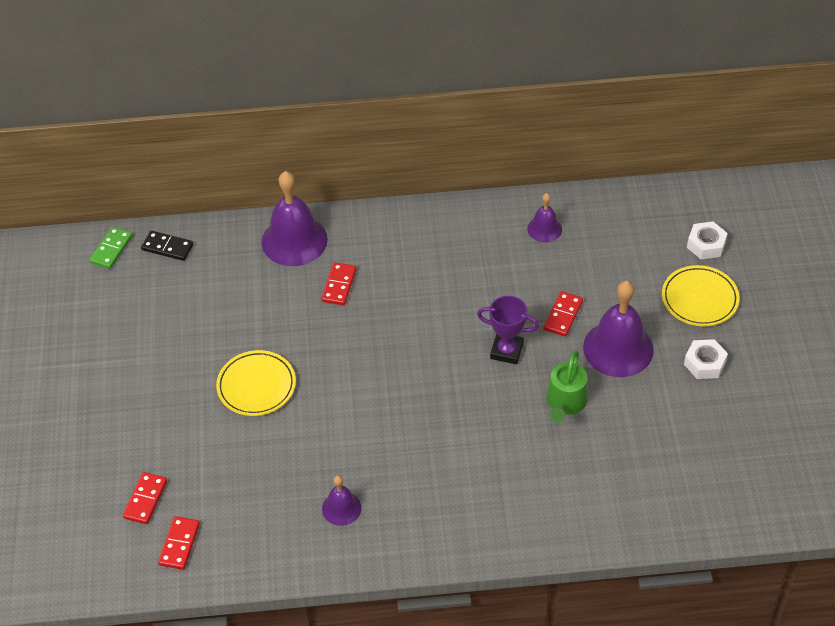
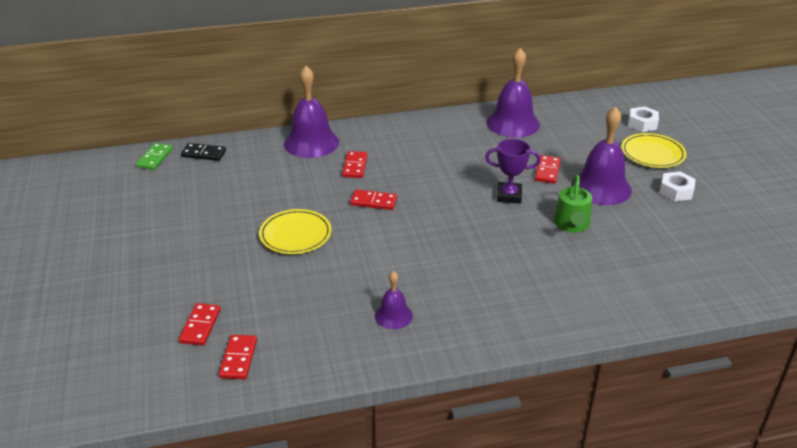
camera: 10 degrees left, 15 degrees down
(350, 344) = (373, 202): none -> red domino
(544, 229) = (513, 123): purple bell -> purple bell, size x1.90

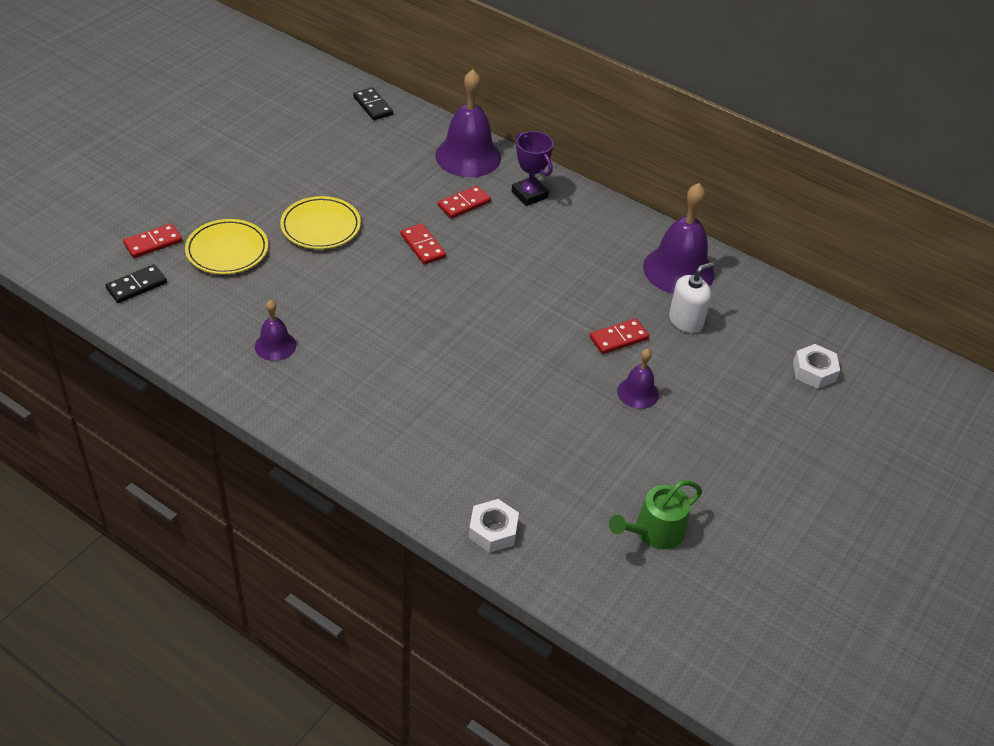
camera: 45 degrees right, 10 degrees up
(155, 158) = (334, 84): green domino -> none
(238, 359) = (136, 286): red domino -> black domino
(509, 196) = (539, 331): purple trophy -> purple trophy (529, 194)
(558, 142) = (686, 321): none -> white soap dispenser
(571, 224) = (543, 400): green watering can -> green watering can (654, 531)
(601, 187) = (638, 393): purple bell -> purple bell, size x0.53
(652, 154) = (758, 406): yellow plate -> yellow plate (227, 250)
(676, 191) = (704, 457): white nut -> white nut (493, 531)

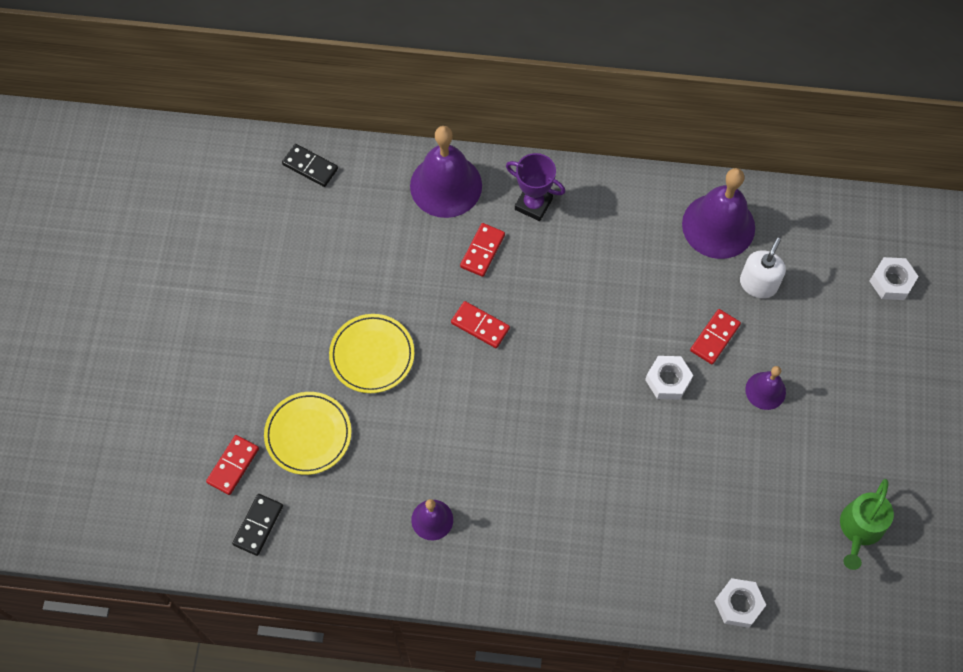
camera: 25 degrees left, 20 degrees up
(554, 347) = (668, 380): none -> white nut

